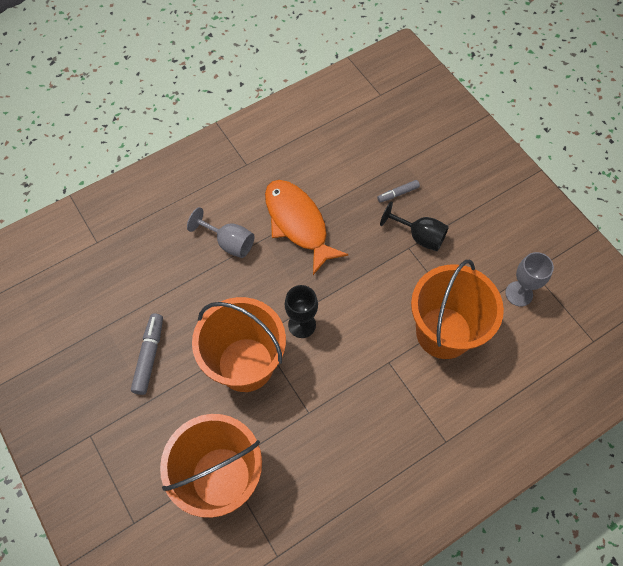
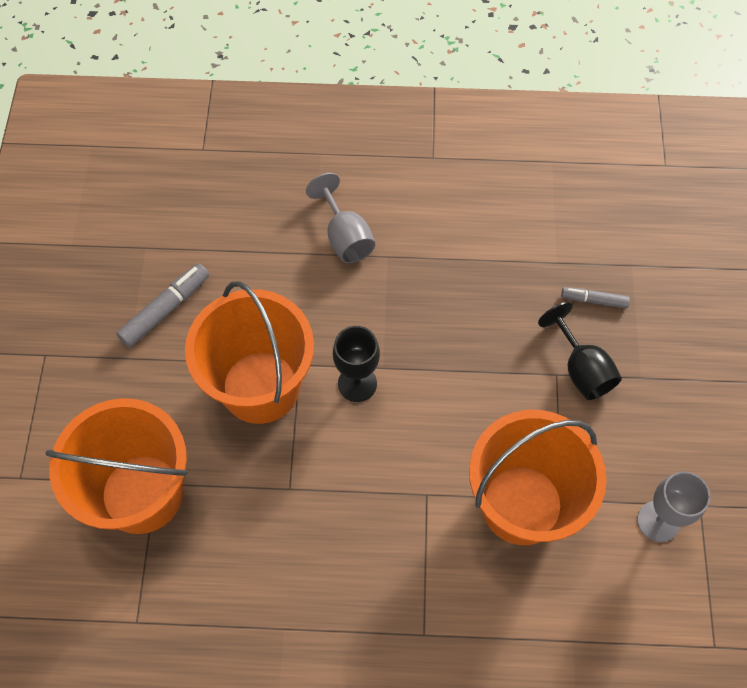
camera: 35 degrees right, 0 degrees up
(298, 223) = (442, 262): orange fish -> none

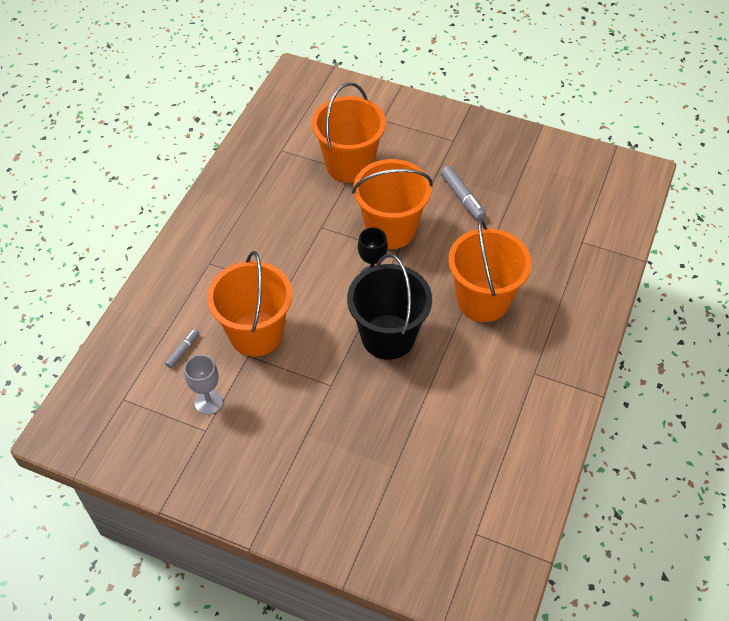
camera: 110 degrees right, 10 degrees down
(345, 237) = (483, 300): grey goblet -> orange bucket
(451, 330) = (388, 337): none -> black bucket
(581, 369) = (328, 401): black goblet -> none
(594, 300) = (376, 430): grey marker -> grey marker (183, 350)

